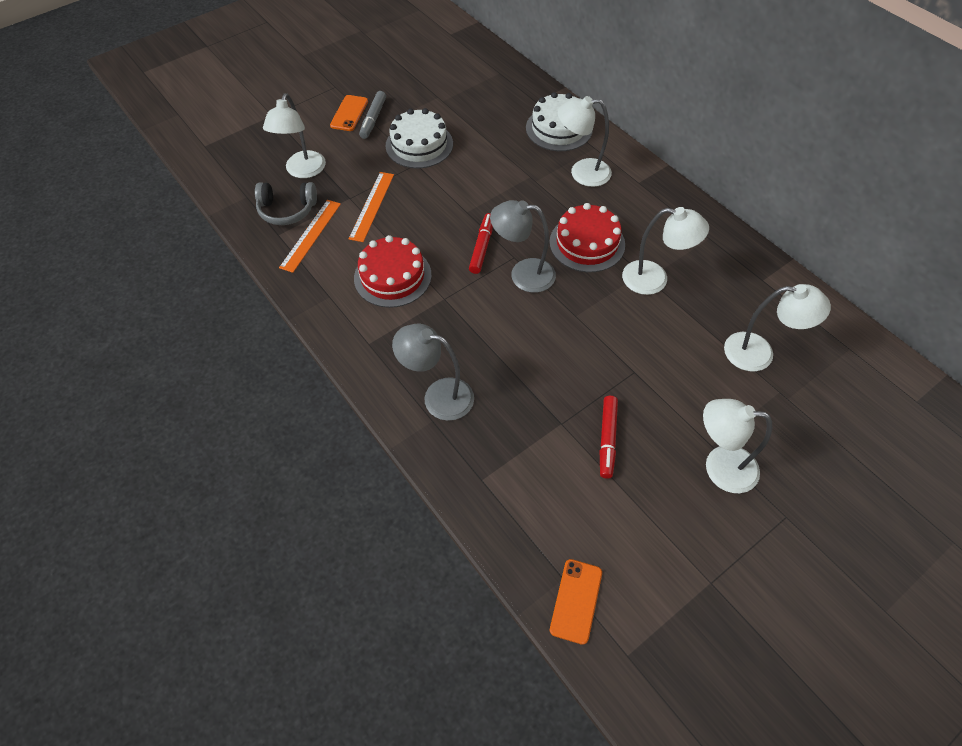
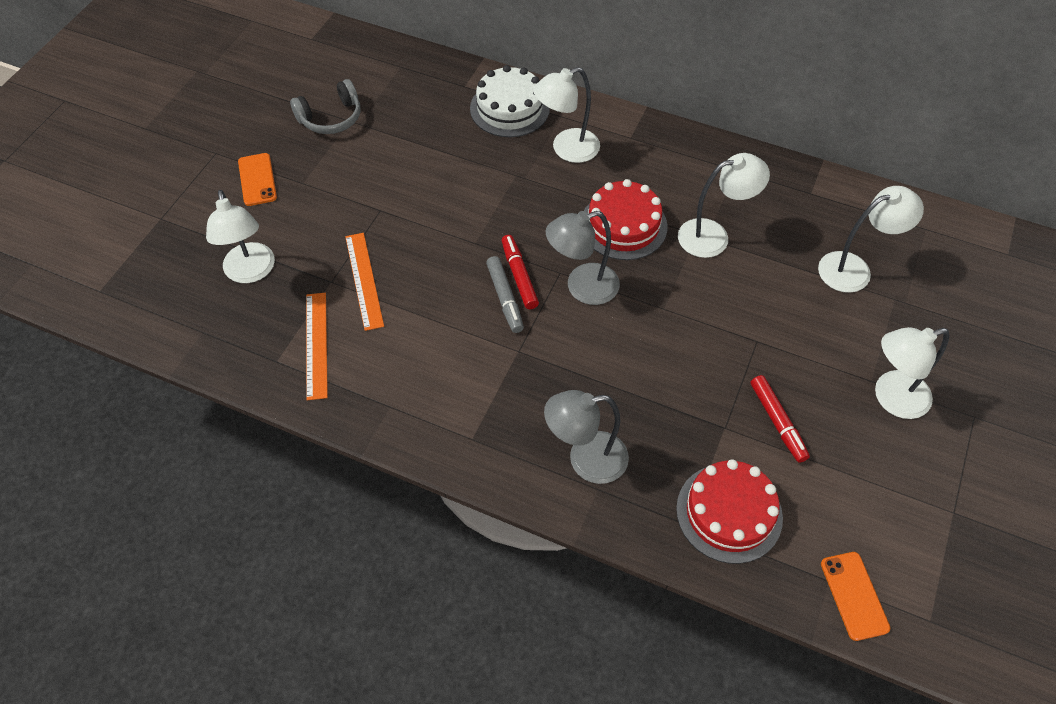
camera: 30 degrees left, 0 degrees up
(287, 210) = (266, 327): grey headphones -> grey headphones (331, 118)
(373, 119) = (292, 175): grey marker -> grey marker (505, 298)
(392, 276) = (445, 351): red cake -> red cake (729, 513)
(419, 145) = (368, 186): white cake -> none

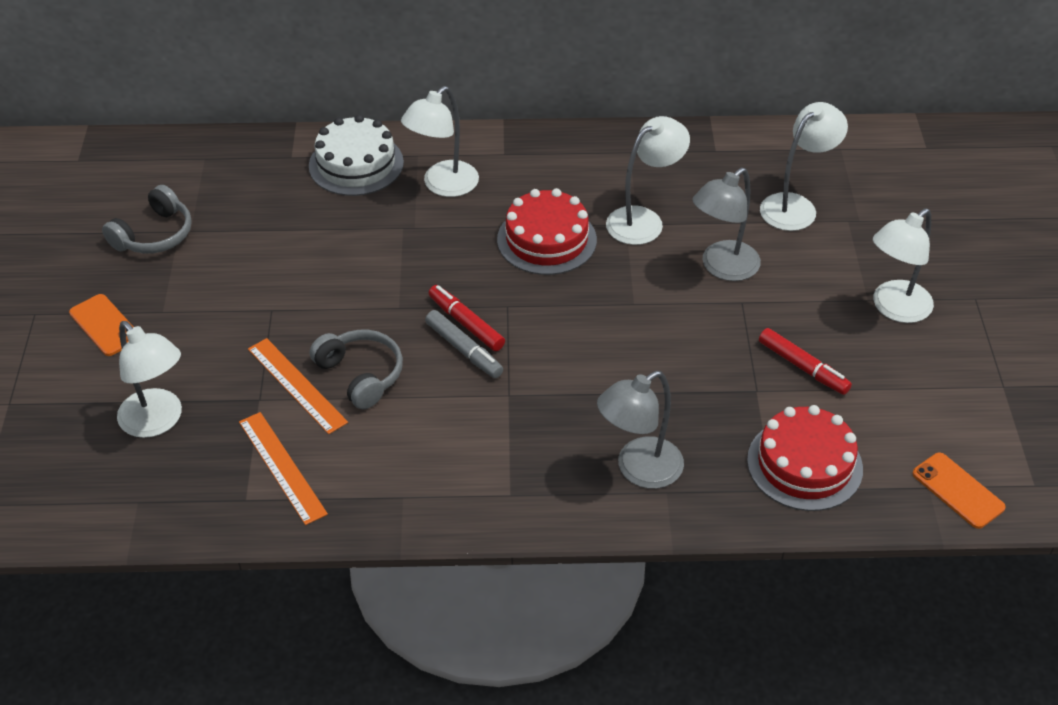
camera: 25 degrees left, 10 degrees down
(415, 290) = (360, 375): none -> grey headphones
(582, 287) = (539, 312): grey lamp -> grey lamp (722, 268)

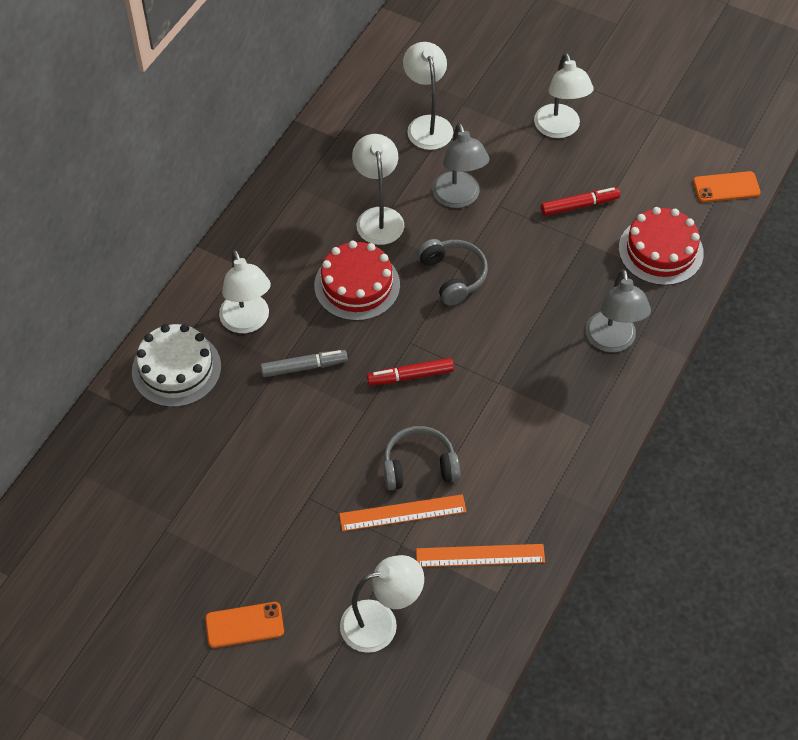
camera: 60 degrees left, 10 degrees up
(154, 235) = (157, 549): grey headphones -> grey headphones (453, 276)
(464, 350) = (436, 390): grey marker -> grey marker (304, 367)

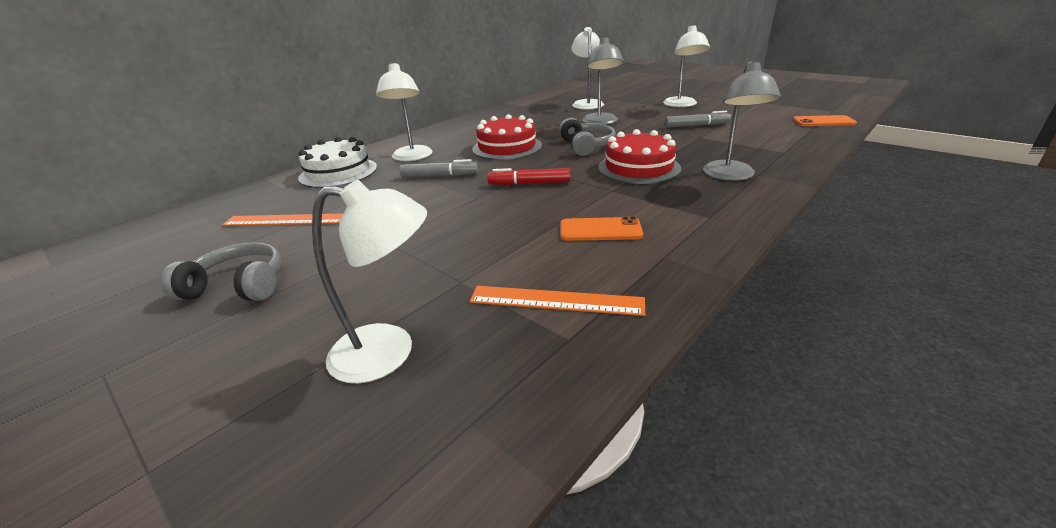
camera: 15 degrees right, 25 degrees down
(244, 625) = (220, 332): orange phone -> orange phone (600, 230)
(378, 217) = (538, 127): white lamp -> none
(402, 513) = (477, 258): orange ruler -> orange ruler (286, 220)
(419, 466) = (512, 230): grey headphones -> grey headphones (238, 286)
(579, 205) = (696, 125): red marker -> grey marker
(660, 251) = (771, 141): red cake -> red cake (639, 167)

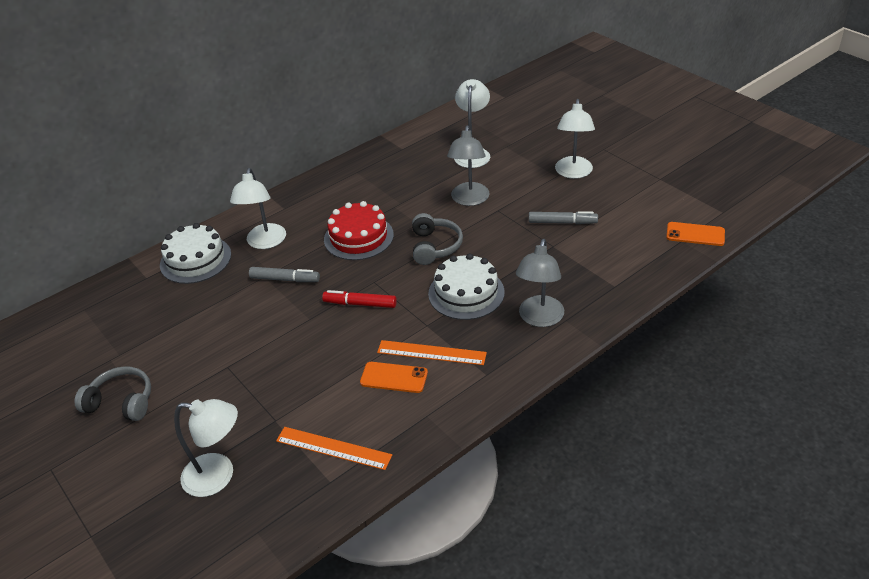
camera: 10 degrees right, 10 degrees up
(286, 220) = (151, 327): orange ruler -> orange ruler (431, 352)
(639, 167) = (466, 293): red cake -> white cake

